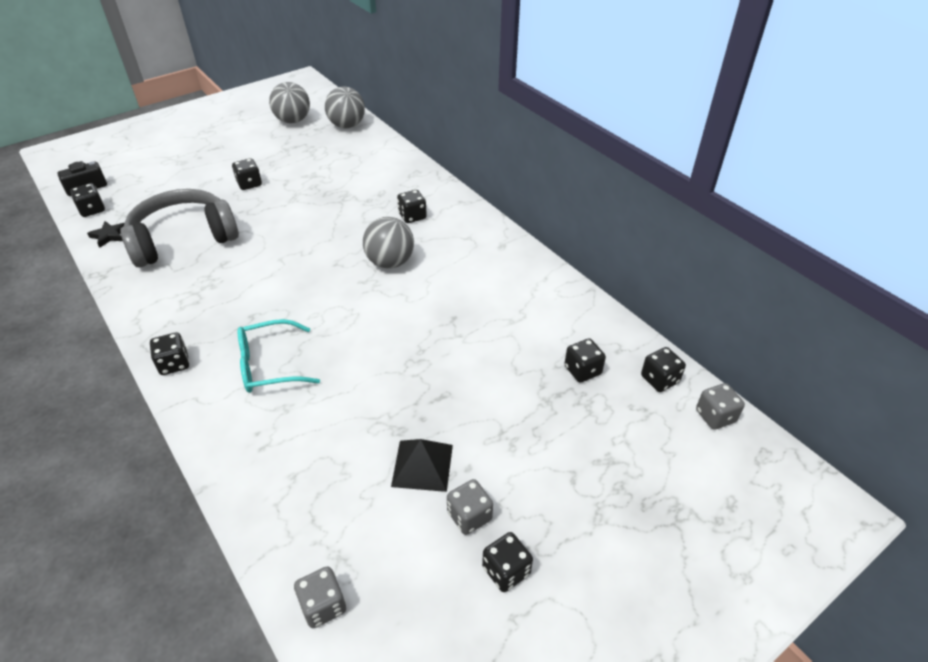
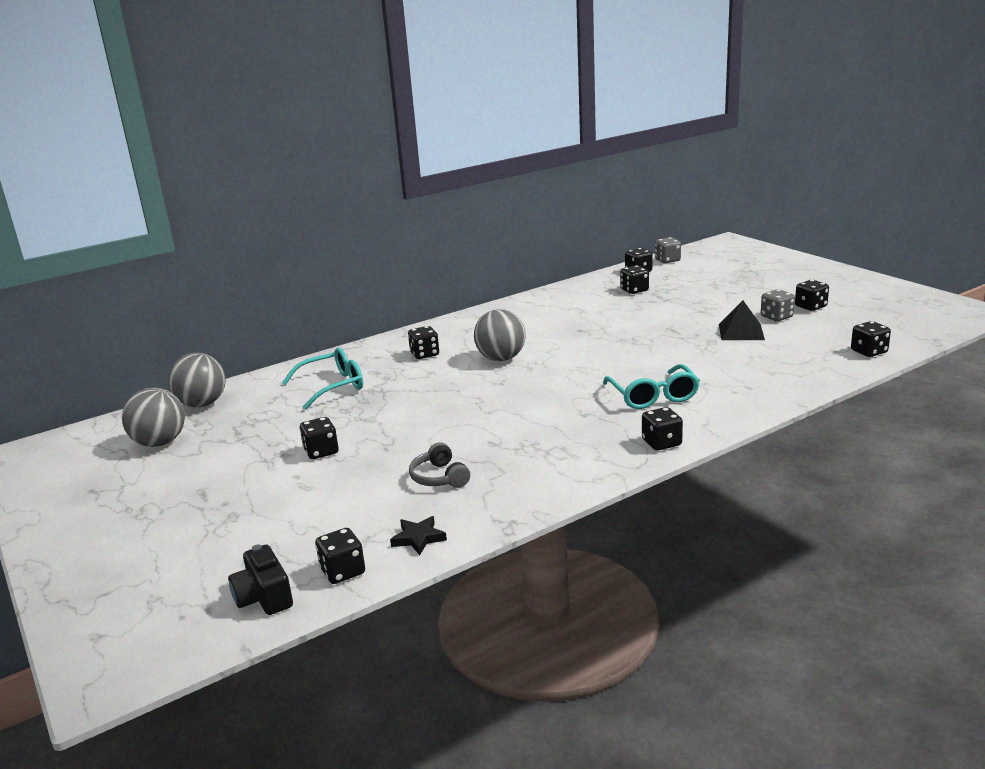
camera: 85 degrees left, 20 degrees down
(183, 239) = (439, 477): grey headphones -> grey headphones, size x0.43
(323, 605) = (869, 352): grey dice -> black dice
(359, 176) = (333, 386): none -> turquoise glasses

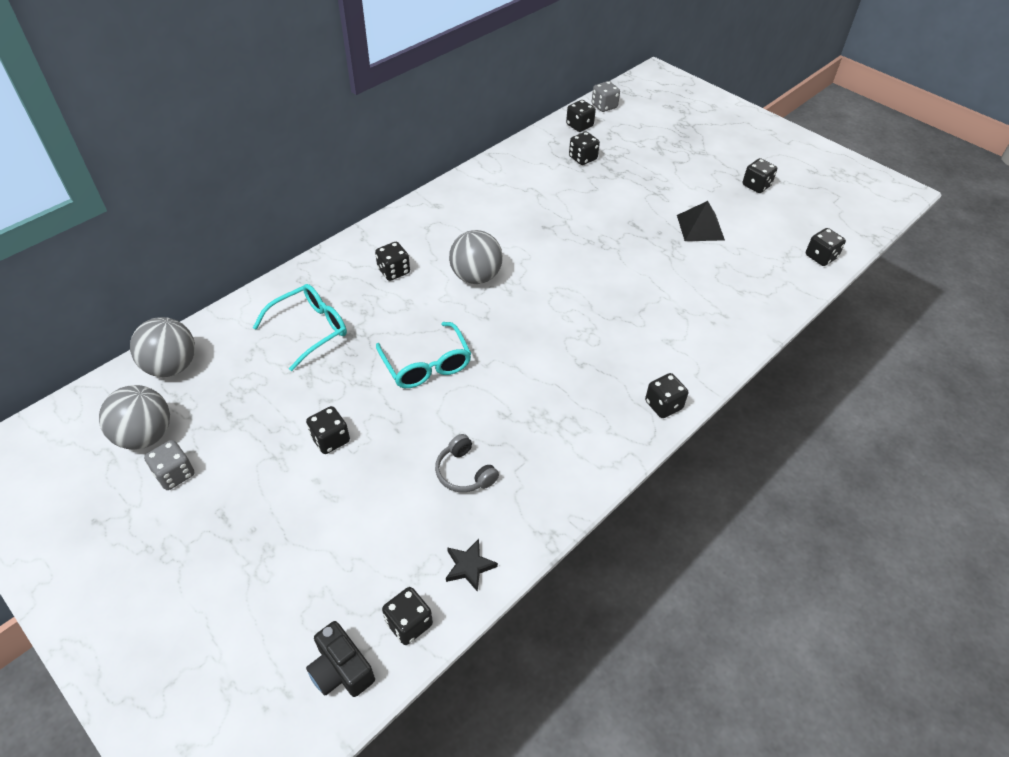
camera: 15 degrees left, 25 degrees up
(653, 396) = (640, 333): turquoise glasses -> turquoise glasses (427, 365)
(776, 317) = (728, 202): grey dice -> grey dice (175, 474)

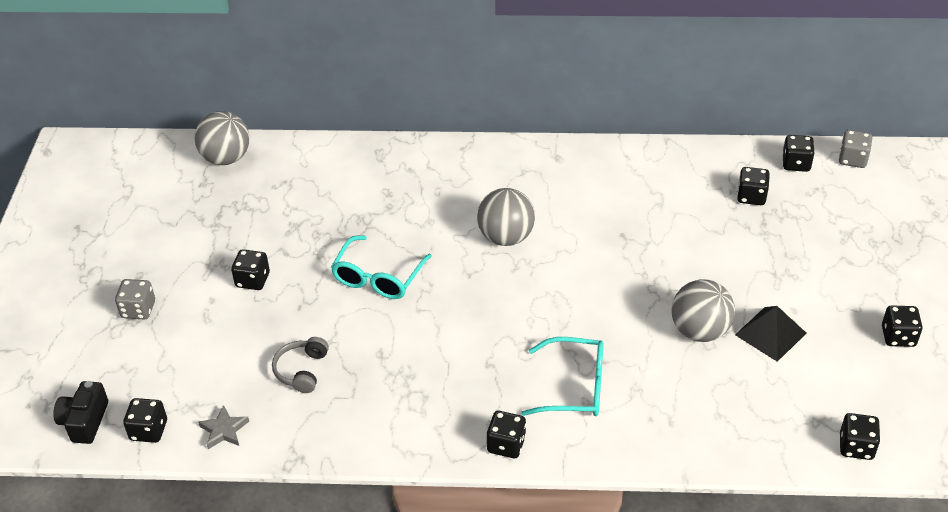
camera: 50 degrees right, 5 degrees down
(146, 435) = (159, 194): grey ball -> grey ball (699, 331)
(175, 474) = (145, 231): grey dice -> grey dice (138, 309)
(310, 329) = (337, 193): turquoise glasses -> turquoise glasses (575, 387)
(394, 271) = (451, 190): black dice -> none
(469, 566) = (224, 430): black star -> grey star

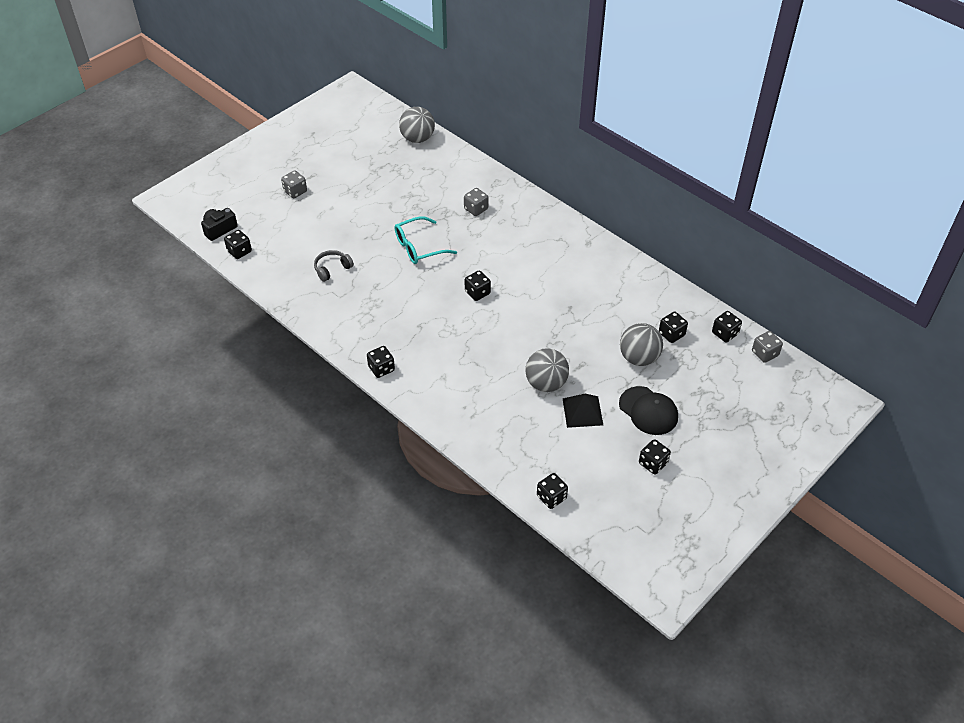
camera: 40 degrees right, 5 degrees up
(224, 430) = (269, 273): grey star -> none
(252, 280) = (360, 210): black dice -> black dice (477, 292)
(392, 195) = (476, 209): none -> grey dice
(506, 237) = (506, 268): grey ball -> grey ball (639, 358)
(575, 387) = (447, 366): turquoise glasses -> none
(827, 287) = (648, 411): none -> black cap

